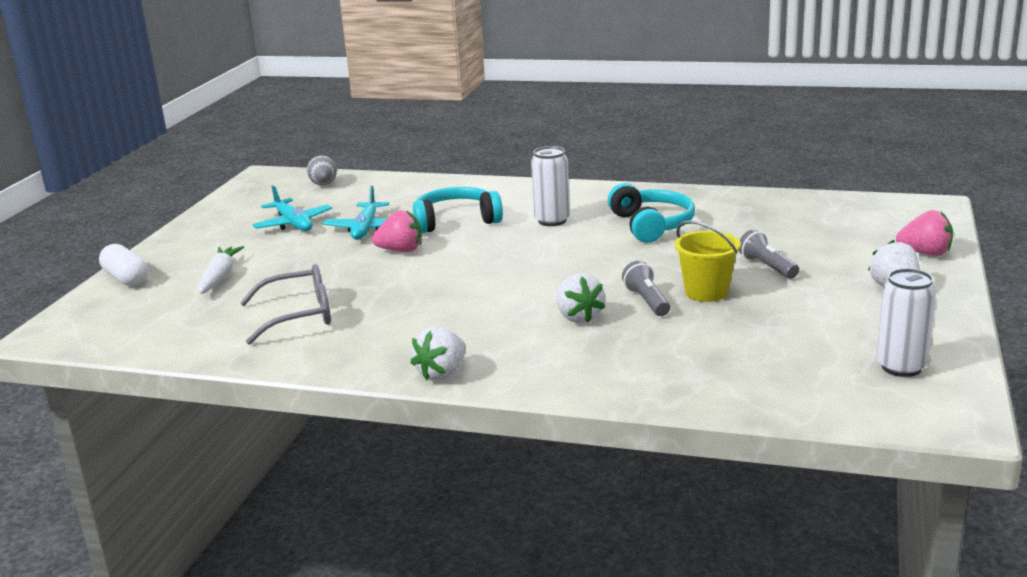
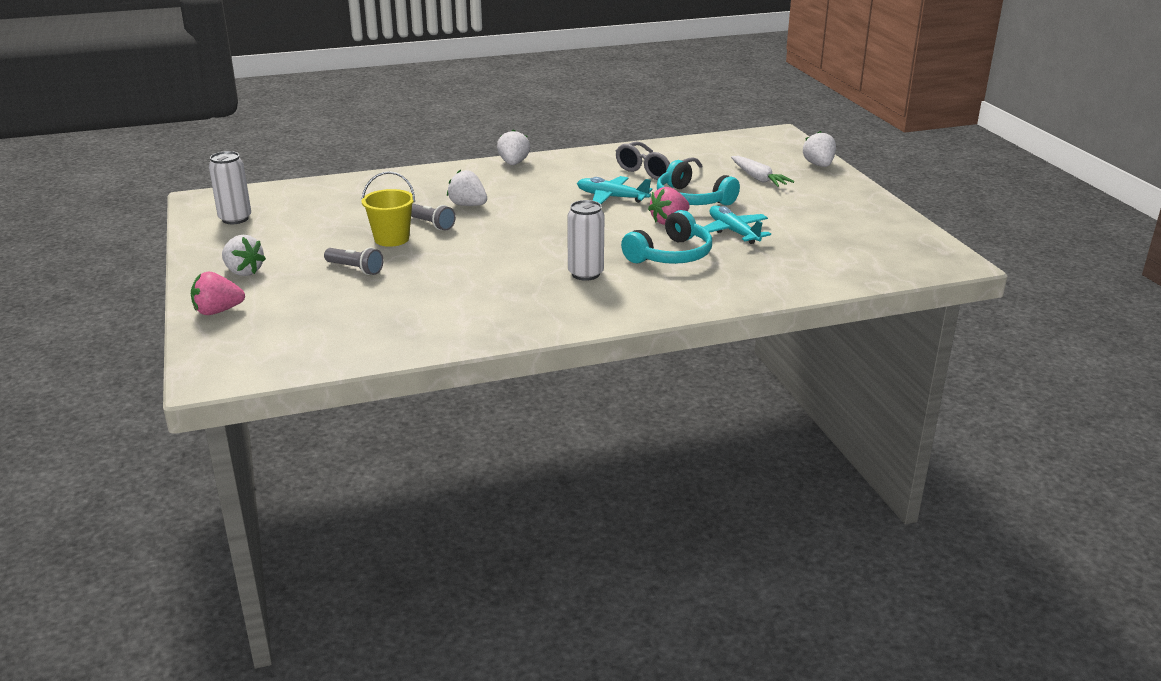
camera: 145 degrees right, 5 degrees up
(126, 278) = (819, 165): white capsule -> white strawberry
(293, 224) = (802, 223): turquoise plane -> turquoise plane (611, 197)
(323, 184) = (871, 265): grey egg -> none
(651, 225) = (488, 289): turquoise headphones -> turquoise headphones (692, 199)

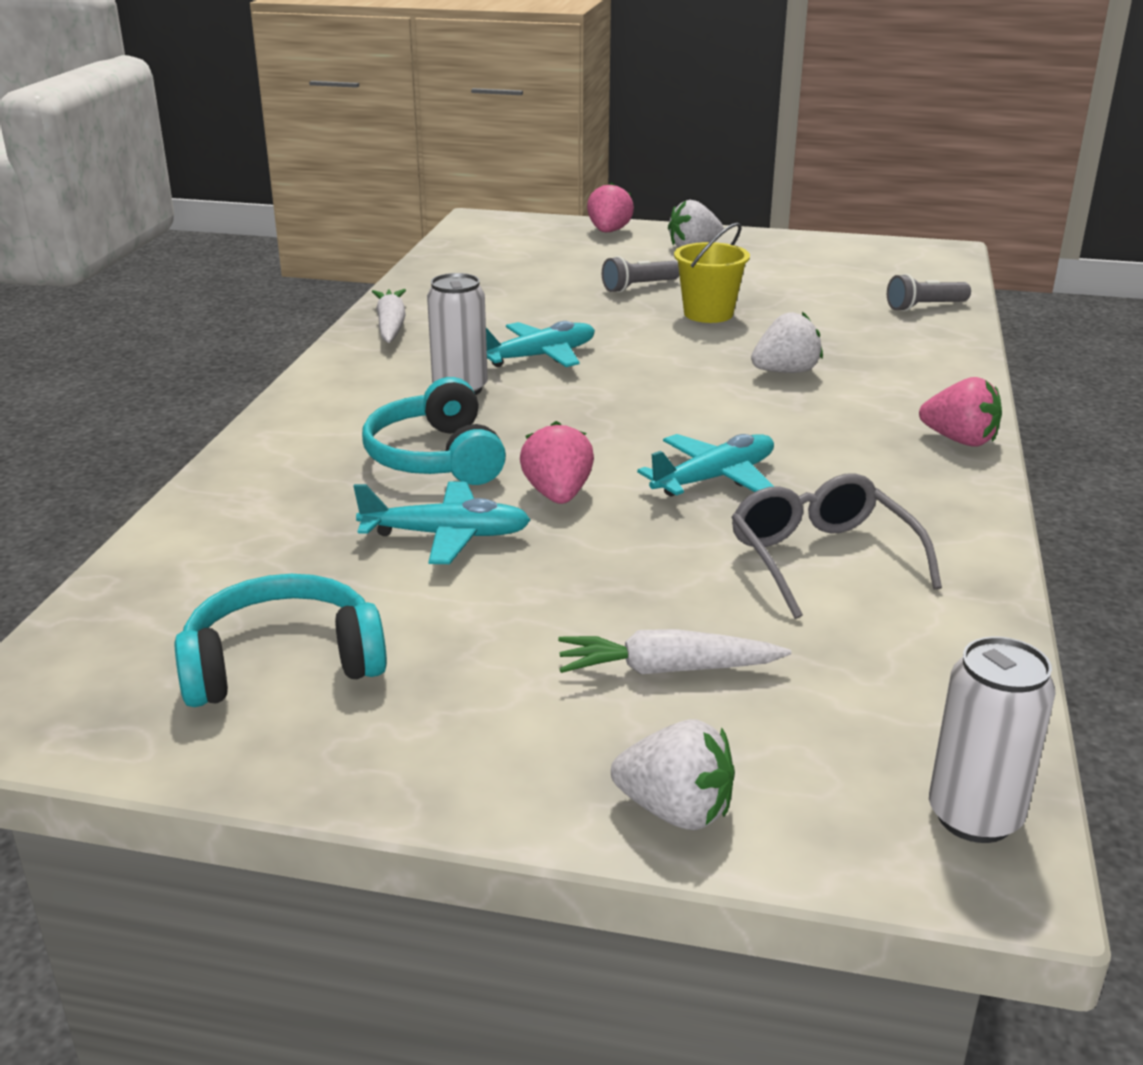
camera: 120 degrees right, 0 degrees up
(235, 219) = (857, 257): white can -> white can (974, 816)
(430, 224) = (735, 339): grey flashlight -> grey flashlight (924, 307)
(511, 327) = (391, 326): none -> white carrot
(513, 163) = (959, 440): white strawberry -> pink strawberry
(513, 266) = (539, 356): none -> turquoise plane
(692, 199) = (629, 548): turquoise headphones -> turquoise headphones (282, 663)

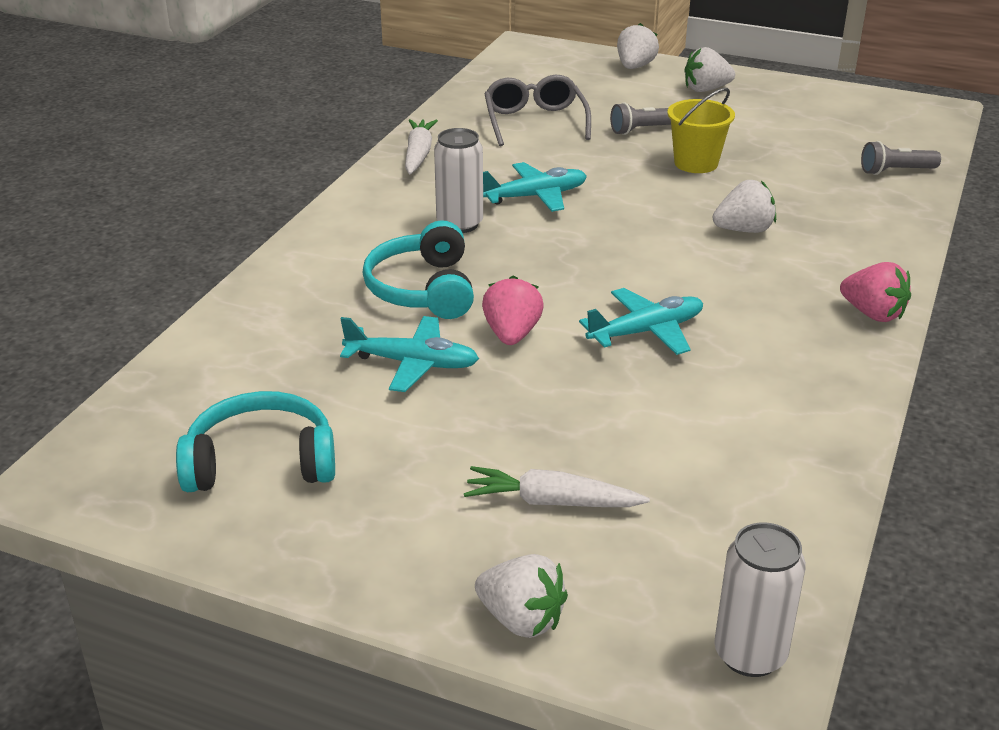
camera: 10 degrees right, 5 degrees up
(609, 232) = (635, 67): pink strawberry -> white strawberry
(821, 558) = (710, 416): grey glasses -> grey glasses (535, 121)

